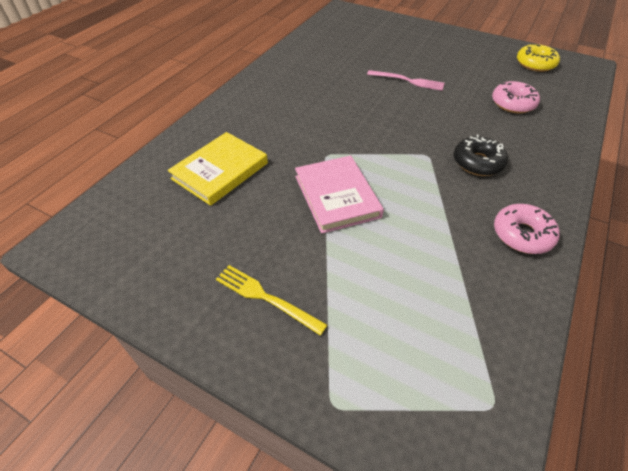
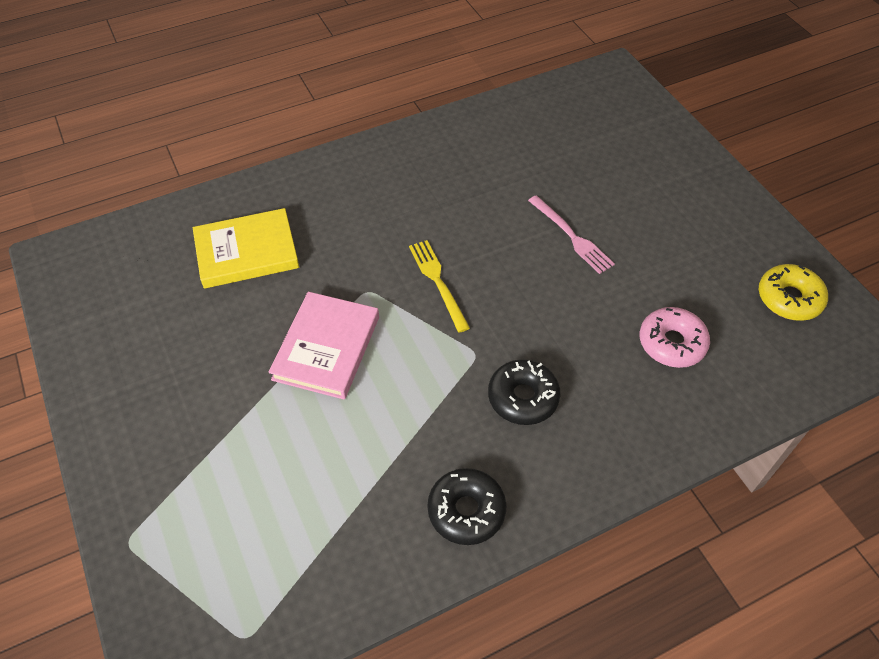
camera: 35 degrees right, 5 degrees up
(266, 297) = (165, 414): yellow fork -> yellow fork (438, 282)
(522, 234) = (466, 510): pink donut -> black donut

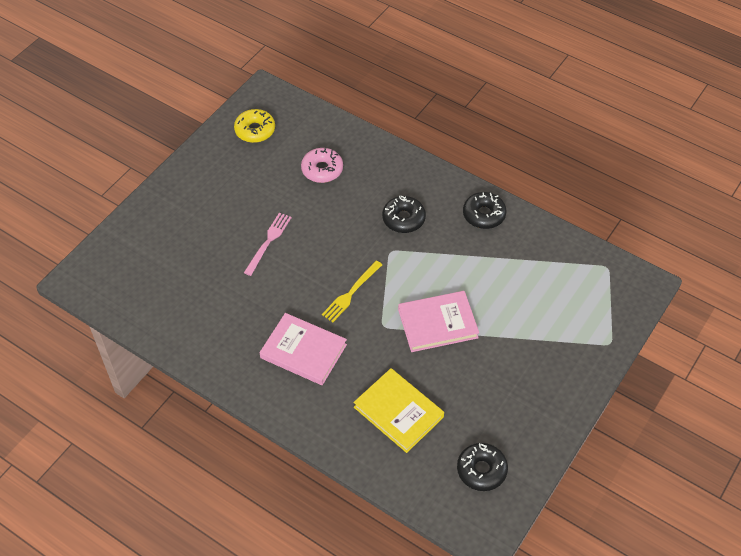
camera: 120 degrees left, 0 degrees up
(114, 290) = (481, 470): none -> black donut
(390, 206) = (303, 351): none -> pink book

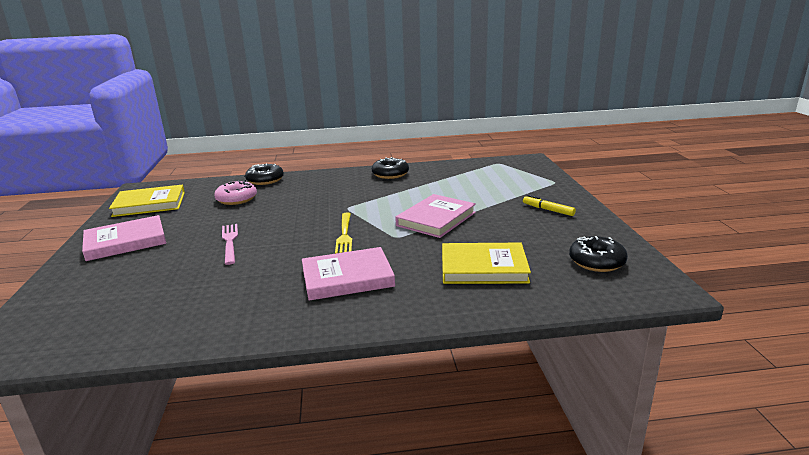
camera: 40 degrees left, 30 degrees down
(205, 187) = (126, 241): none -> pink book
(255, 130) = (149, 204): yellow donut -> yellow book
(403, 219) = (335, 194): black donut -> black donut (265, 180)
(540, 381) = (548, 210): none -> yellow marker

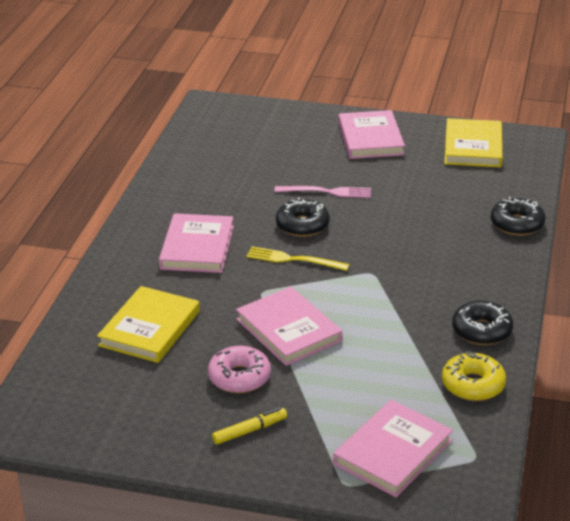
camera: 110 degrees right, 10 degrees up
(236, 199) = (454, 200): pink donut -> pink donut (239, 377)
(442, 170) = (473, 385): none -> yellow donut
(517, 177) = (393, 452): none -> pink book
(596, 261) = (97, 408): black donut -> black donut (302, 225)

